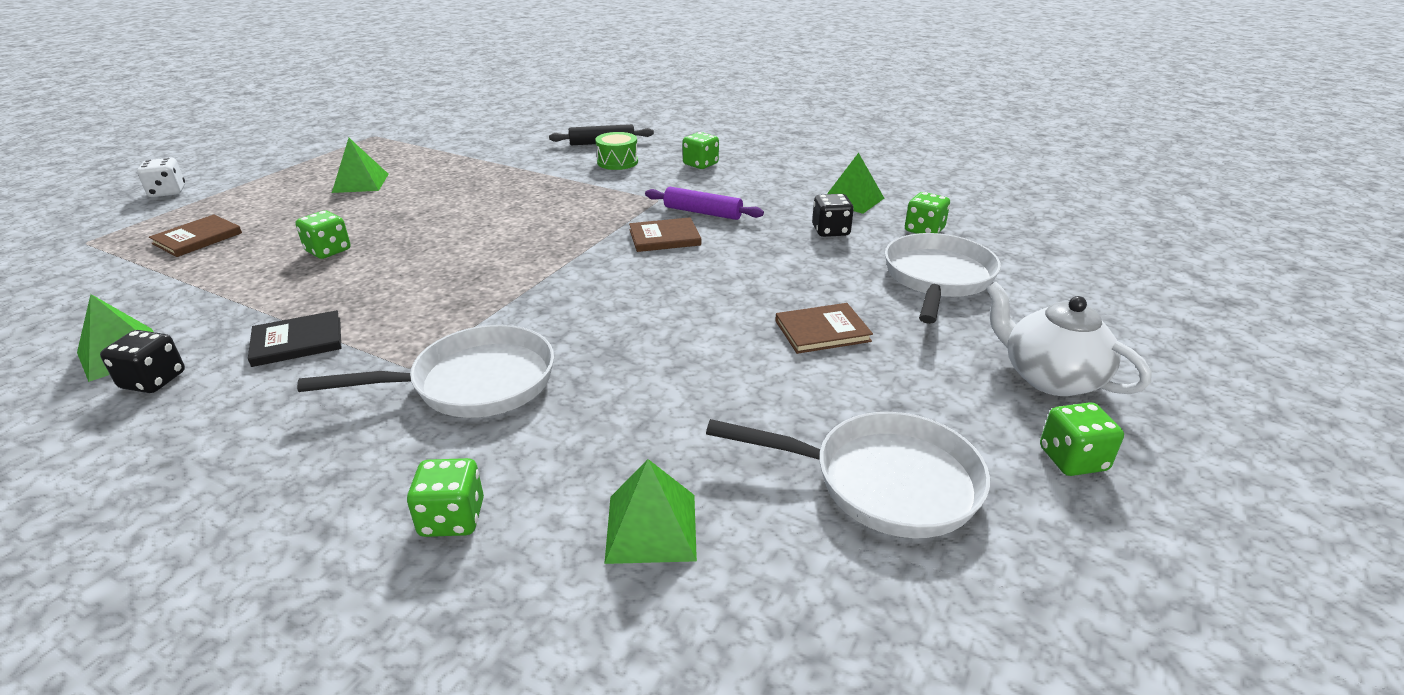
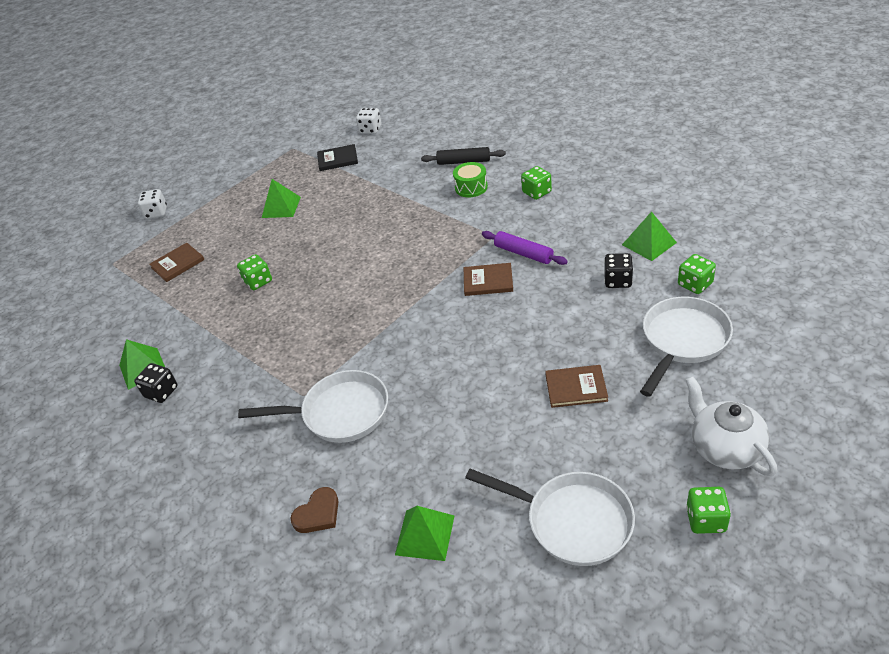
camera: 20 degrees right, 10 degrees up
(297, 341) = (239, 367): black book -> black book (337, 159)
(452, 518) = (318, 513): green dice -> brown heart
(477, 121) = (370, 129): none -> white dice

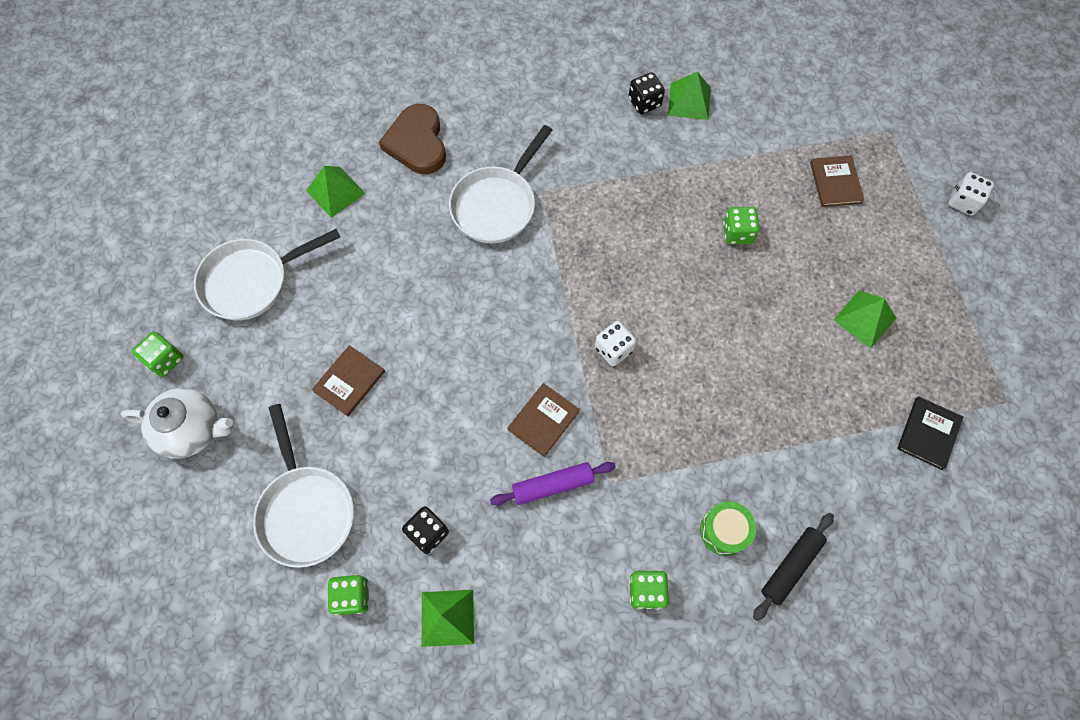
camera: 120 degrees right, 25 degrees up
(318, 513) = (417, 143): brown heart -> brown heart, size x1.71
(370, 129) = (979, 518): white dice -> white dice (613, 349)

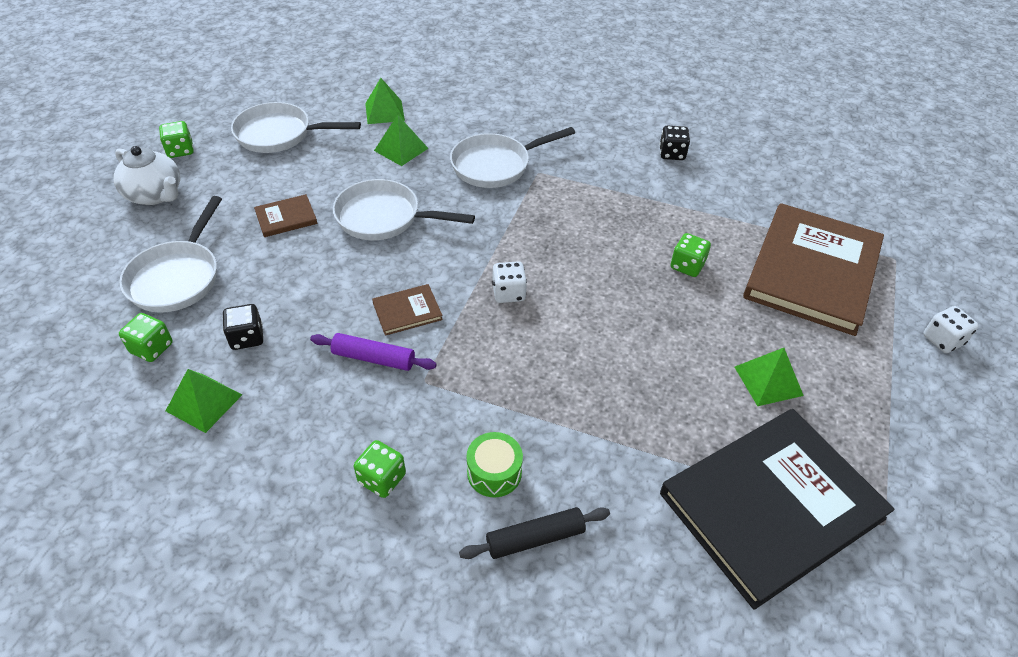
camera: 30 degrees right, 20 degrees down
(417, 143) = (469, 109): brown heart -> none
(441, 328) = (384, 217): none -> white pan
(689, 101) = (712, 167): green pyramid -> green pyramid (401, 149)
(835, 182) = (812, 271): brown book -> brown book, size x2.48
(928, 433) = (771, 505): black book -> black book, size x2.48

